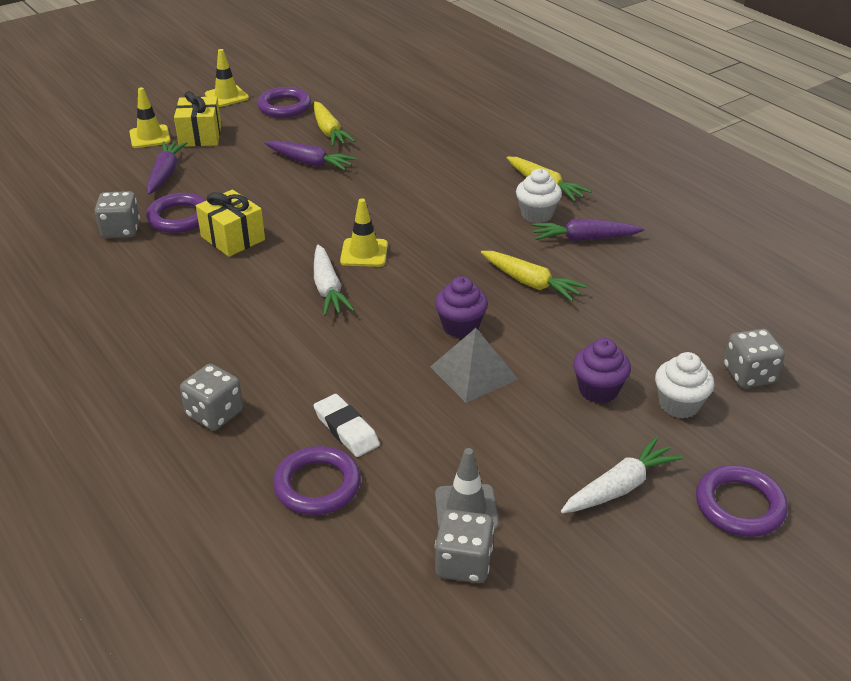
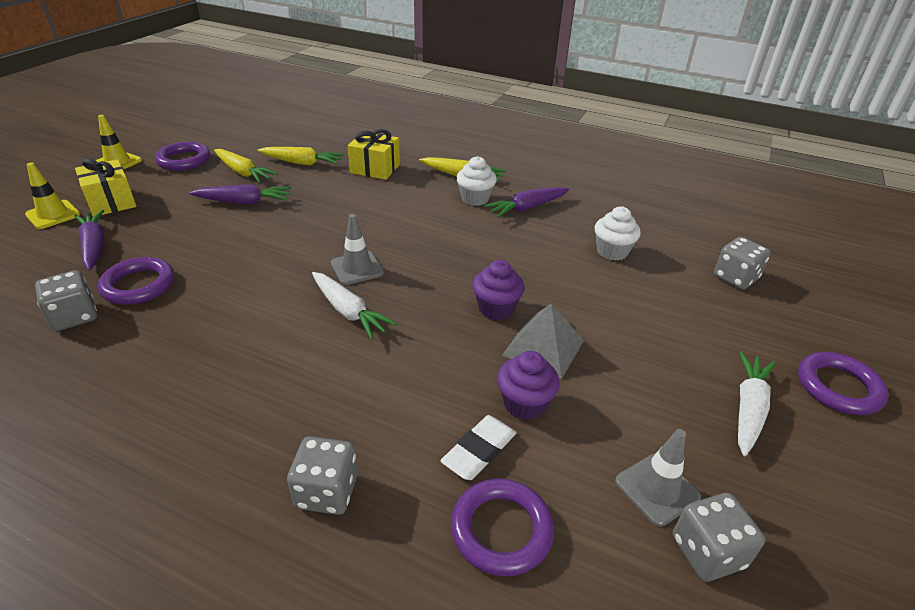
camera: 30 degrees left, 0 degrees up
(233, 238) = (213, 290): yellow gift -> yellow gift (375, 169)
(346, 429) = (479, 451): white eraser -> white eraser turned 75 degrees counterclockwise
(364, 253) = (357, 268): yellow traffic cone -> grey traffic cone
(531, 283) = (519, 254): yellow carrot -> yellow carrot (302, 163)
(598, 390) = (651, 327): purple cupcake -> purple cupcake (524, 404)
(679, 405) = (716, 318): white cupcake -> white cupcake (612, 251)

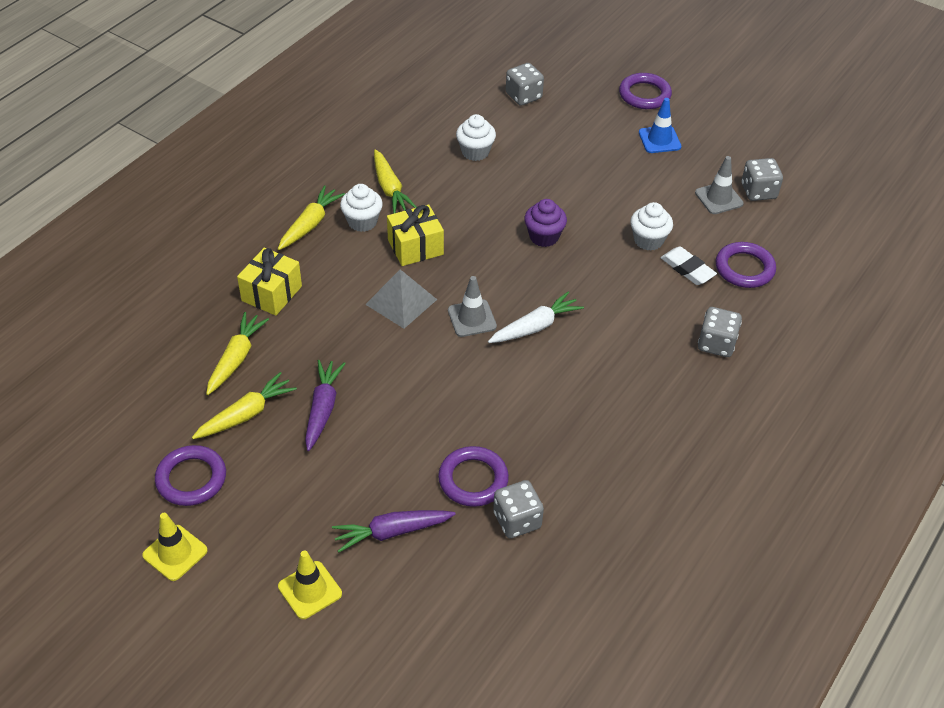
camera: 80 degrees left, 10 degrees up
(111, 202) = (291, 537): yellow gift -> yellow gift (415, 247)
(524, 404) = (648, 240): purple cupcake -> white cupcake
(526, 208) = (390, 189): purple carrot -> yellow carrot
(543, 347) = (592, 219): grey pyramid -> grey pyramid (401, 302)
(748, 408) = (659, 140): white carrot -> blue traffic cone

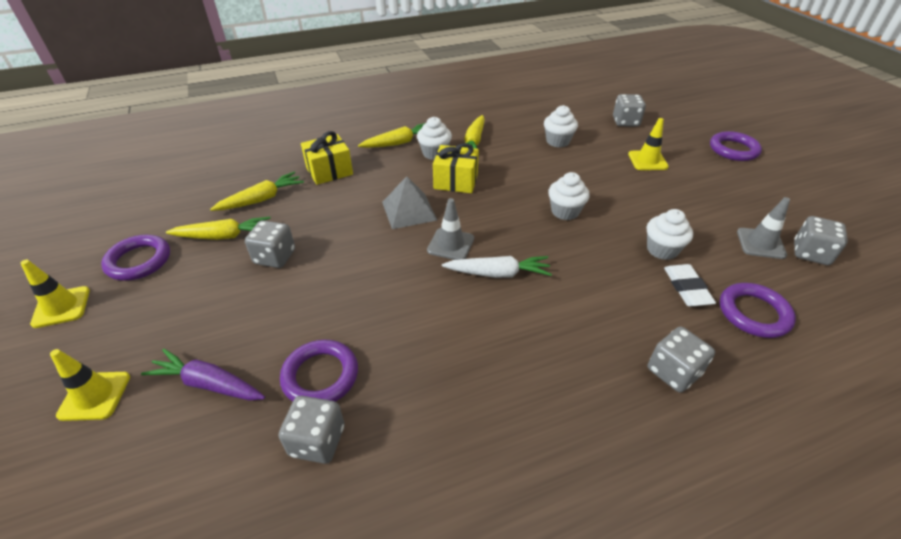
camera: 35 degrees right, 5 degrees down
(322, 408) = (275, 257): purple carrot -> grey dice
(544, 237) = (565, 211): purple cupcake -> white cupcake
(577, 142) = (647, 160): none -> yellow traffic cone
(659, 140) = (726, 182): blue traffic cone -> none

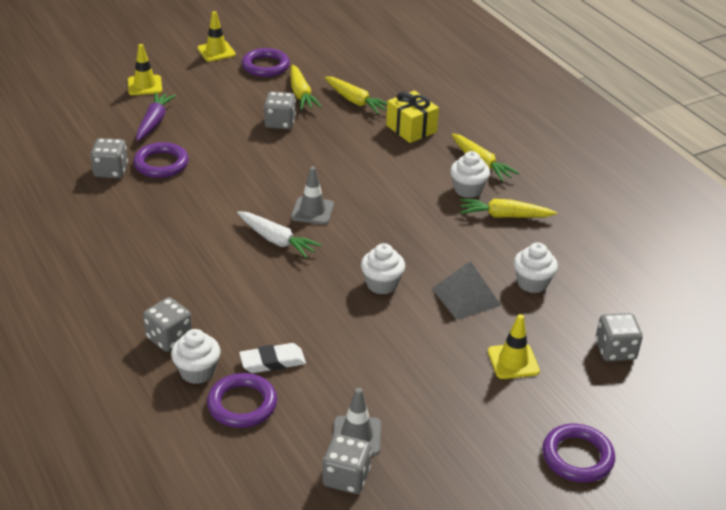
camera: 80 degrees right, 5 degrees down
(409, 211) = (358, 182): grey pyramid -> grey pyramid (466, 296)
(455, 181) = (417, 208): yellow gift -> none
(498, 273) = (277, 240): white carrot -> white carrot turned 45 degrees counterclockwise
(662, 250) = (330, 351): white cupcake -> white cupcake (197, 372)

